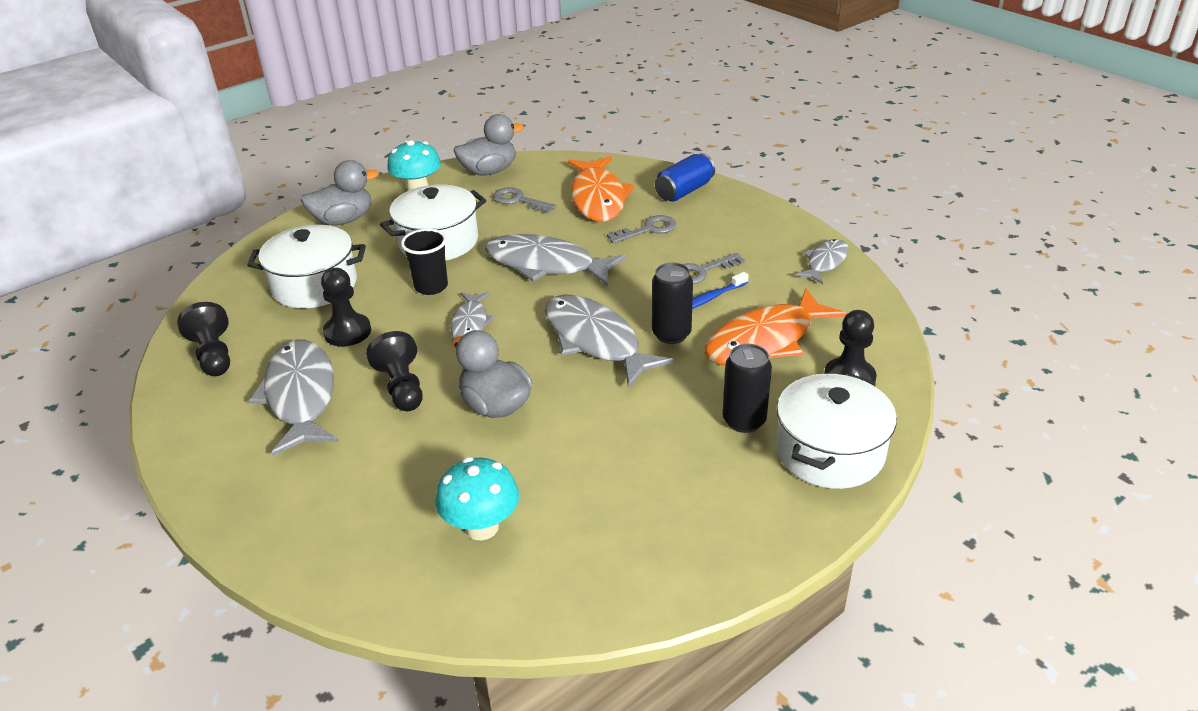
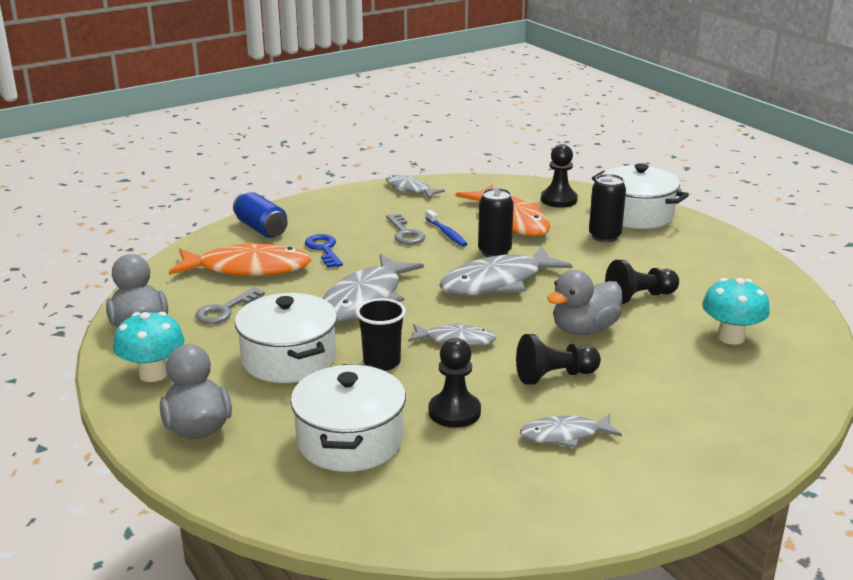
camera: 85 degrees left, 10 degrees down
(213, 355) = (481, 506): black pawn -> black pawn (639, 297)
(300, 396) = (565, 435): grey fish -> grey fish, size x0.56
(648, 229) = (324, 249): grey key -> blue key

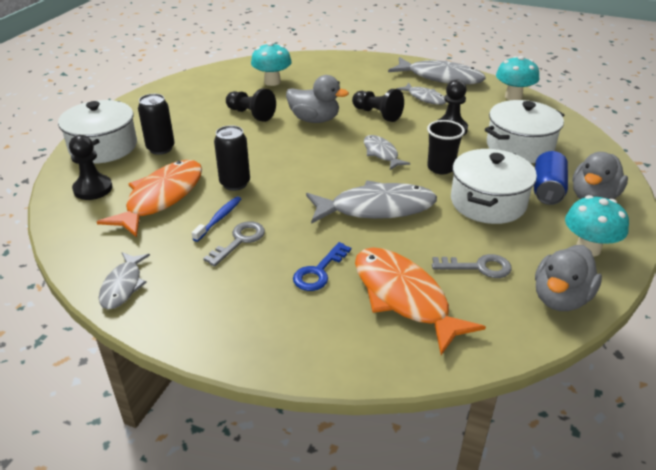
camera: 125 degrees left, 10 degrees up
(261, 229) = (318, 342): blue can -> blue can (547, 189)
(483, 525) = (513, 97): none -> turquoise mushroom
(497, 282) = (285, 165): grey fish -> grey fish (440, 78)

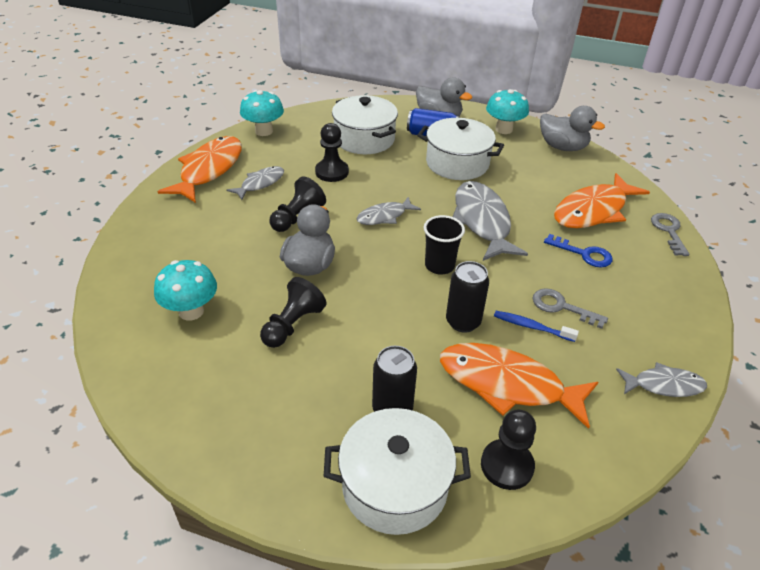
camera: 95 degrees left, 5 degrees up
(440, 78) = (209, 170): grey fish -> orange fish
(440, 168) = (406, 182): black cup -> black cup (439, 266)
(478, 267) = (543, 175): grey key -> grey key (668, 231)

